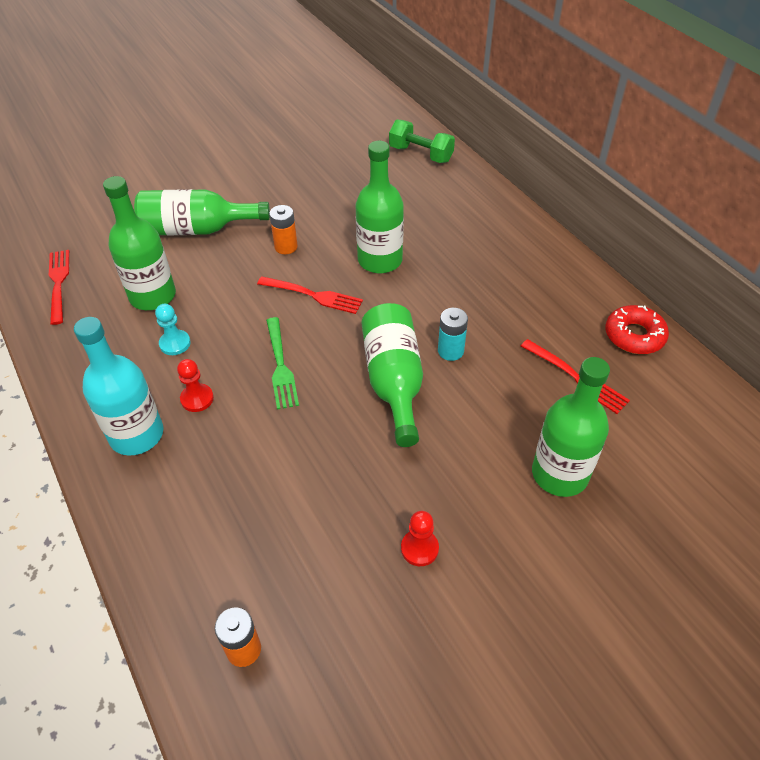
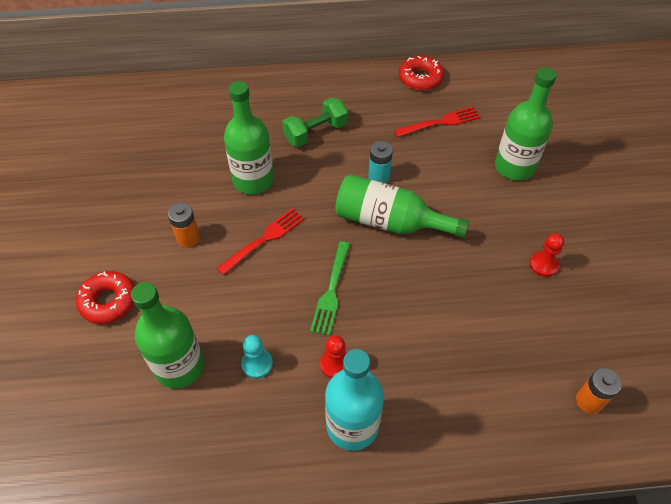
camera: 65 degrees left, 5 degrees up
(59, 284) = (97, 454): red fork -> none
(196, 229) = (108, 301): green bottle -> red donut
(280, 365) = (331, 290): green fork -> green fork turned 90 degrees clockwise
(420, 154) = (141, 103): green dumbbell -> green dumbbell (315, 133)

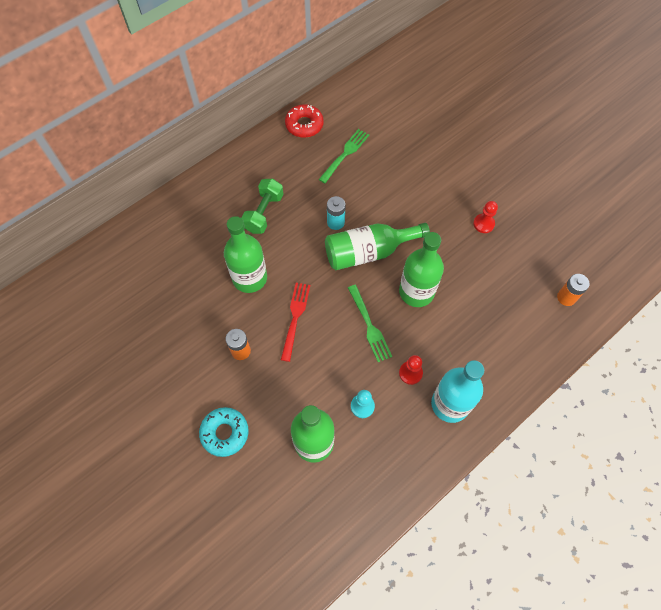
camera: 35 degrees left, 10 degrees up
(108, 301) = (225, 433): red donut -> turquoise donut
(440, 123) = (345, 154): red fork -> green fork
(514, 167) = (418, 162): green bottle -> green bottle (416, 292)

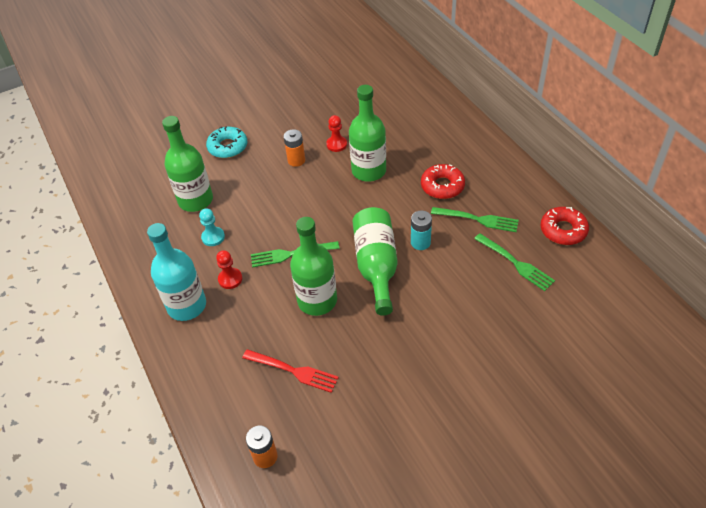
camera: 105 degrees right, 15 degrees down
(264, 213) = (442, 186): green dumbbell -> red donut
(295, 318) = (316, 199): red fork -> red fork (292, 371)
(301, 183) = (477, 219): none -> green fork
(483, 224) = (391, 389): red pawn -> red pawn (336, 144)

